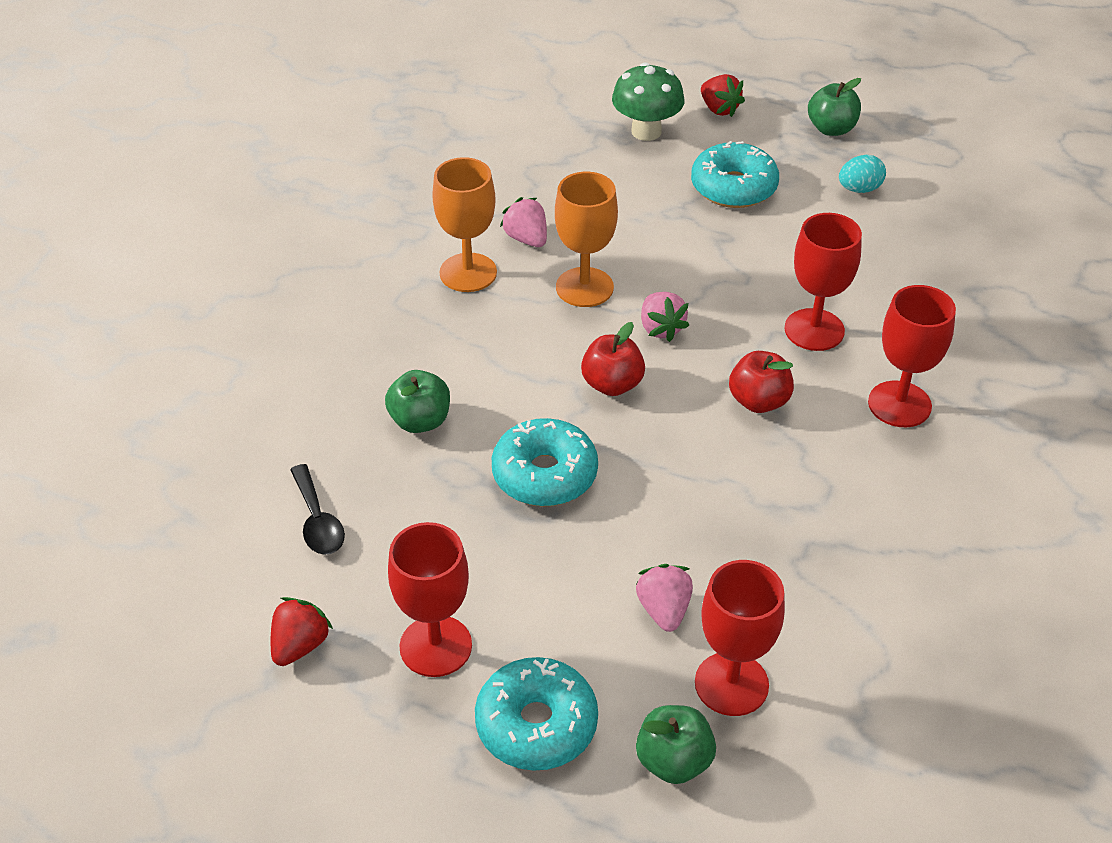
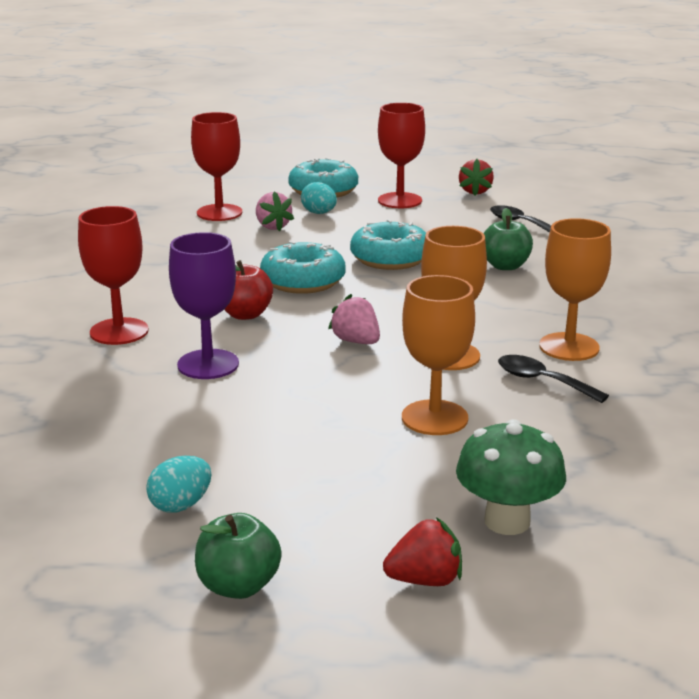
camera: 160 degrees right, 20 degrees down
(526, 239) = (542, 381): pink strawberry -> black spoon
(579, 636) = (319, 213): none -> turquoise egg
(612, 384) = (375, 304): red apple -> none
(642, 222) = (434, 418): none -> orange goblet
(673, 761) = (242, 192): green apple -> none
(719, 109) = (425, 580): red strawberry -> red strawberry turned 135 degrees clockwise
(733, 187) = (348, 474): turquoise donut -> turquoise donut (303, 281)
(814, 330) = (208, 364): red goblet -> purple goblet

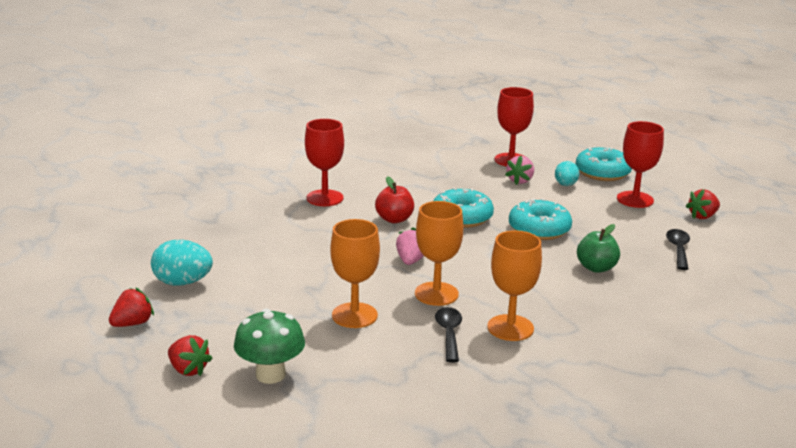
camera: 50 degrees right, 0 degrees up
(181, 505) = (182, 282): turquoise egg -> turquoise egg, size x1.52
(208, 364) = (323, 233): purple goblet -> none
(238, 586) = (132, 323): green apple -> red strawberry

